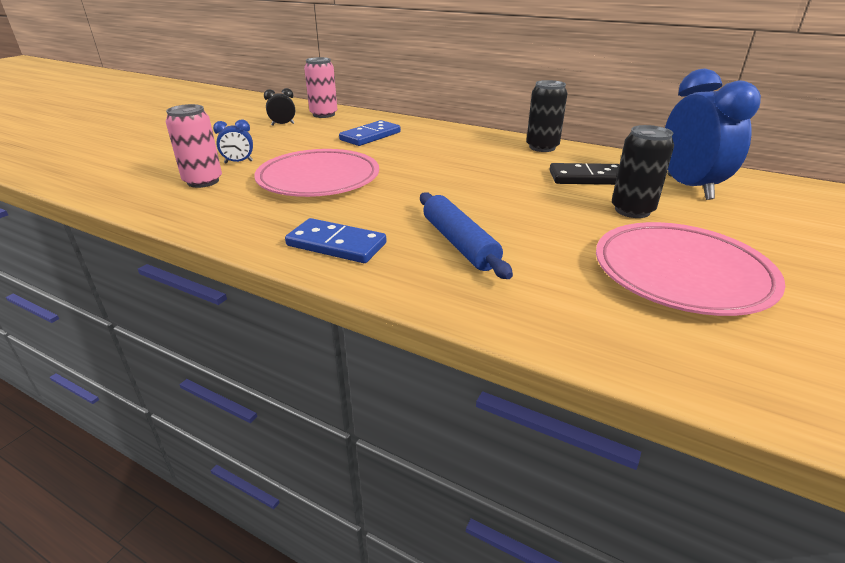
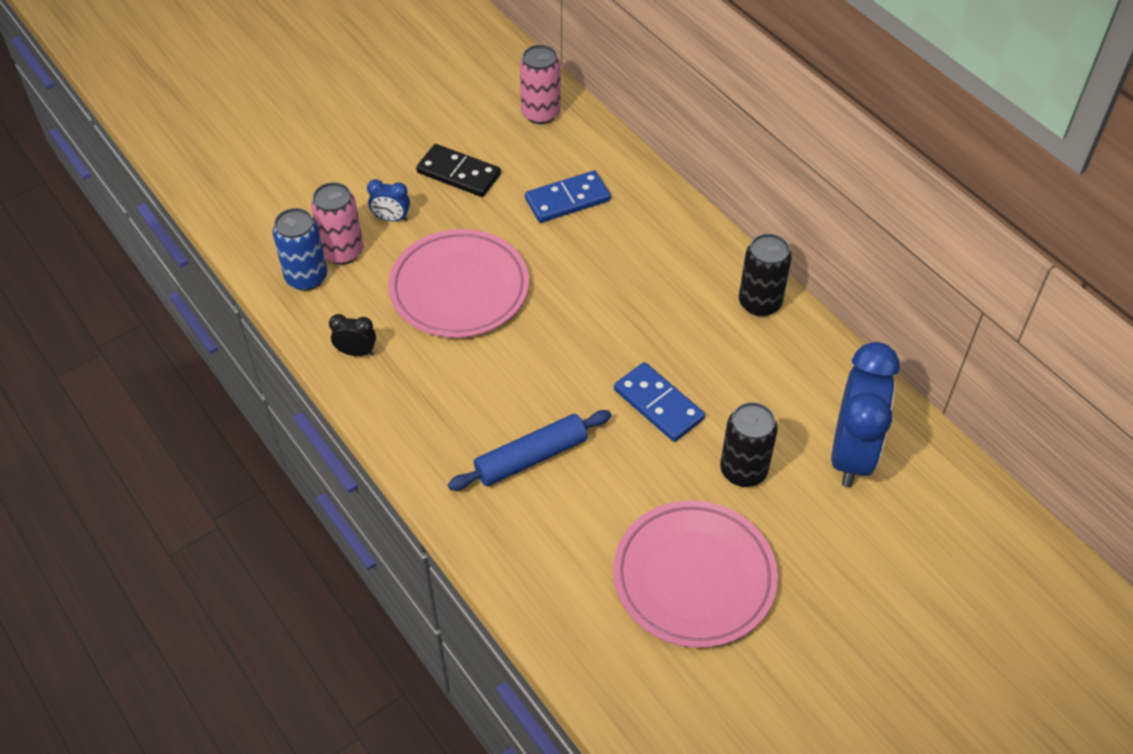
camera: 25 degrees right, 20 degrees up
(173, 198) = (306, 277): none -> blue can
(283, 124) = (477, 129): black clock -> black clock (356, 352)
(336, 245) = (422, 417): blue domino -> blue domino (658, 404)
(459, 243) = (531, 457): blue rolling pin -> blue rolling pin turned 60 degrees clockwise
(587, 178) = (753, 392): black domino -> black domino (459, 173)

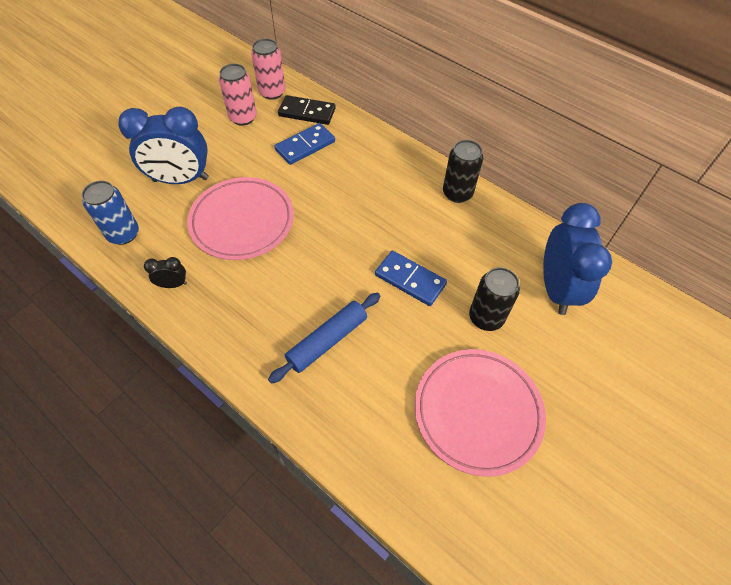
camera: 15 degrees left, 5 degrees up
(342, 251) = (148, 210): pink can -> pink can (243, 118)
(391, 218) = (181, 180): blue clock -> blue clock, size x2.30
(459, 173) = (224, 140): black domino -> black domino (307, 112)

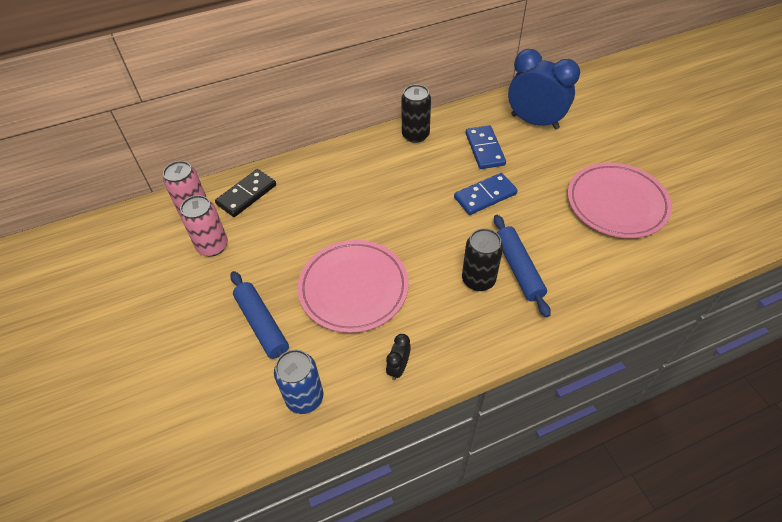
camera: 60 degrees left, 5 degrees down
(181, 180) = (262, 325): blue clock -> blue rolling pin
(305, 146) = (290, 211): blue domino -> blue domino (484, 149)
(486, 317) = (541, 167): black can -> black can (478, 280)

